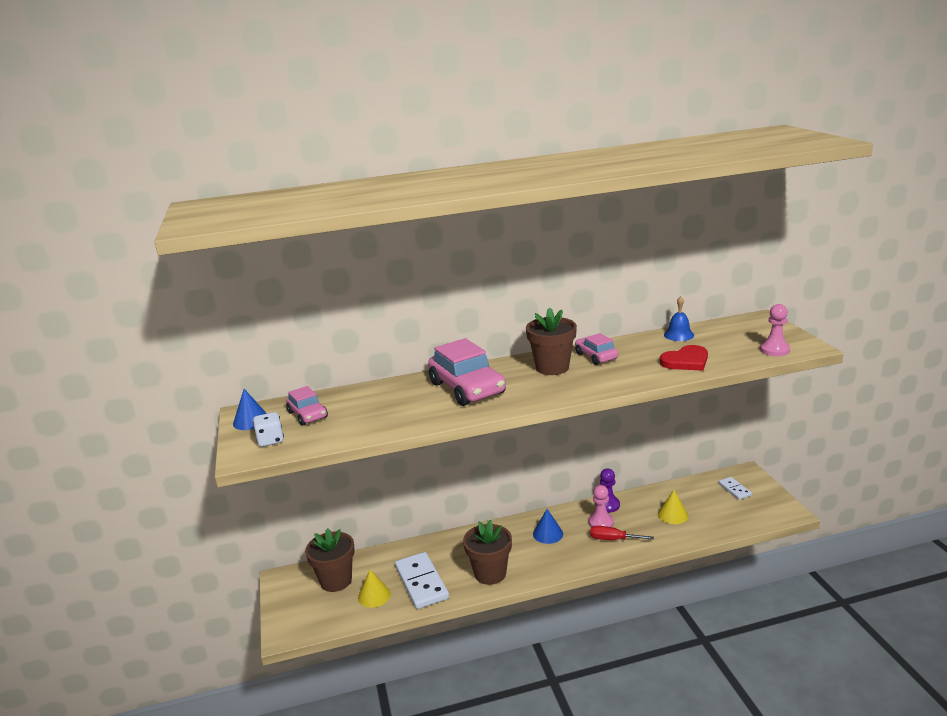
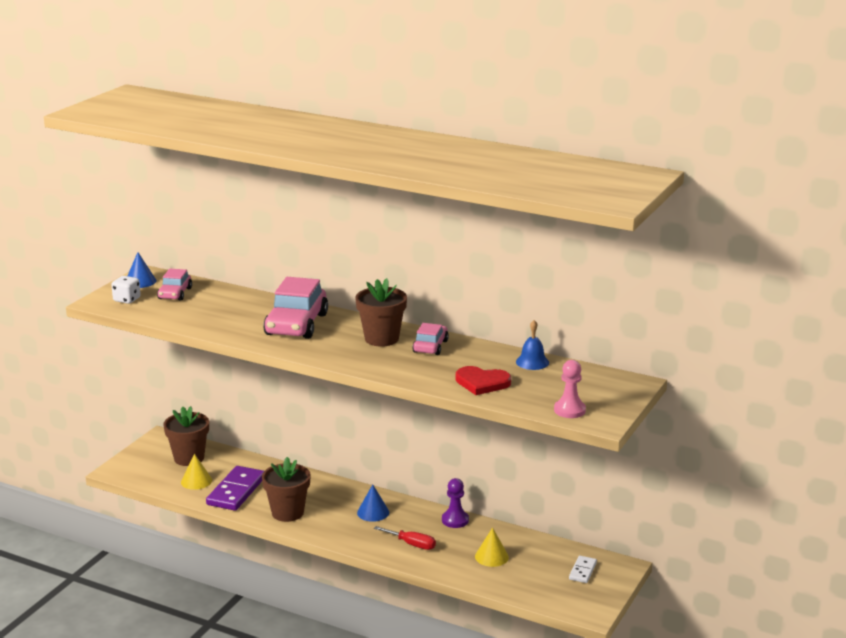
camera: 40 degrees right, 0 degrees up
(421, 583) = (236, 491): white domino -> purple domino
(601, 522) = (425, 528): pink pawn -> none
(613, 539) = (412, 544): red screwdriver -> red screwdriver turned 150 degrees clockwise

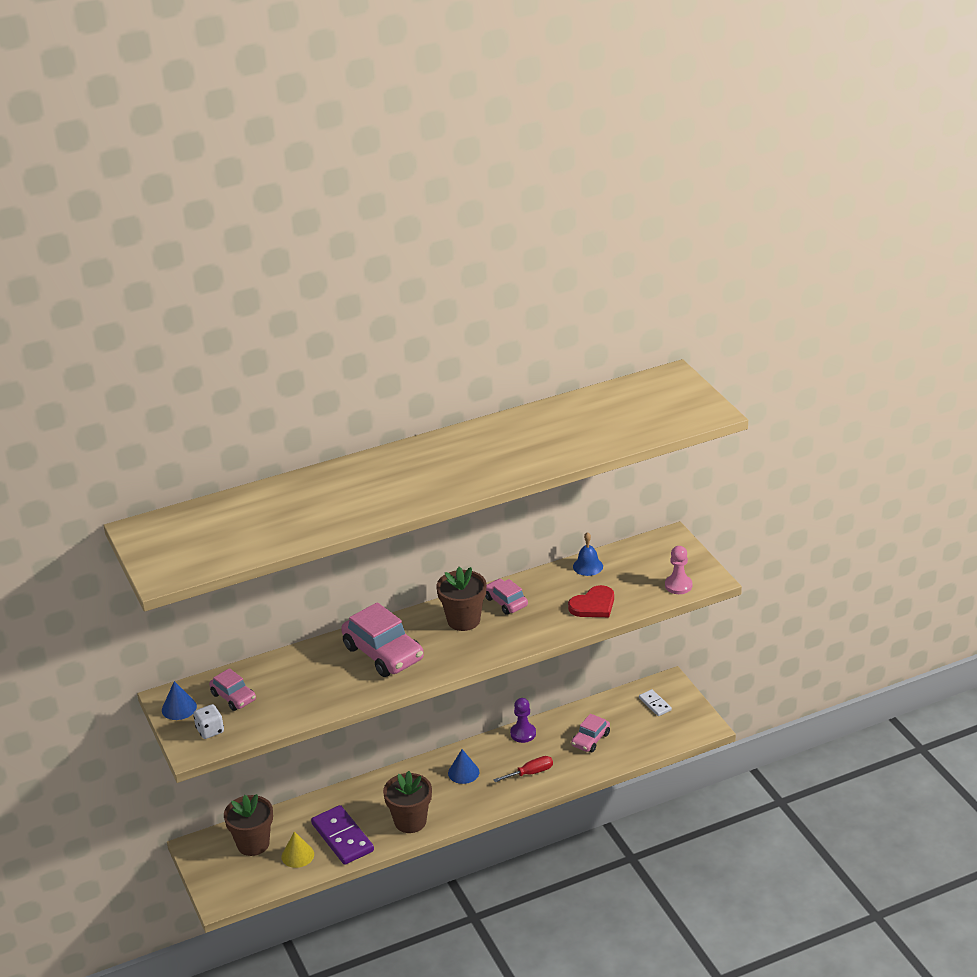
camera: 50 degrees left, 10 degrees up
(491, 556) = (590, 739): yellow cone -> pink car

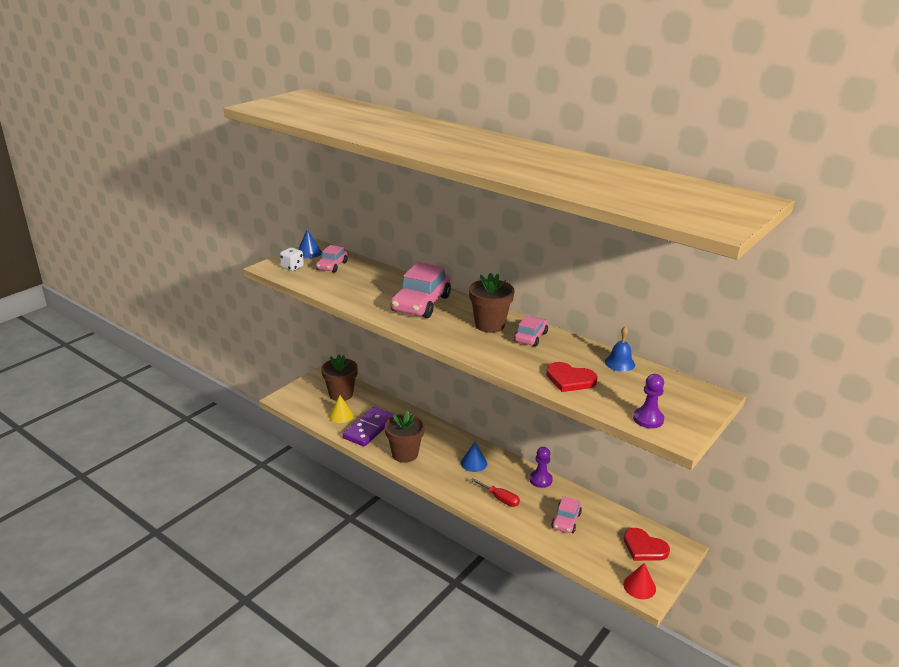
camera: 60 degrees right, 5 degrees down
(590, 739) = (566, 521): pink car -> pink car turned 75 degrees counterclockwise
(655, 704) = (644, 547): white domino -> red heart
(678, 585) = (648, 419): pink pawn -> purple pawn
(696, 728) = (639, 586): none -> red cone

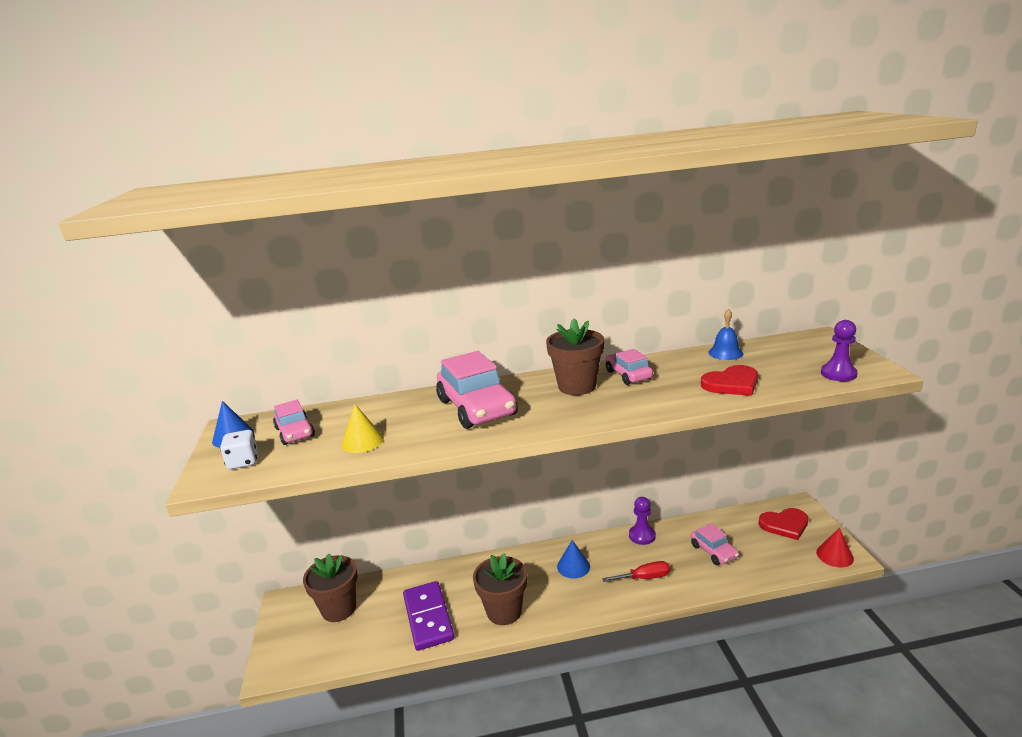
camera: 45 degrees left, 5 degrees down
(341, 415) = (375, 630): yellow cone -> yellow cone (362, 441)

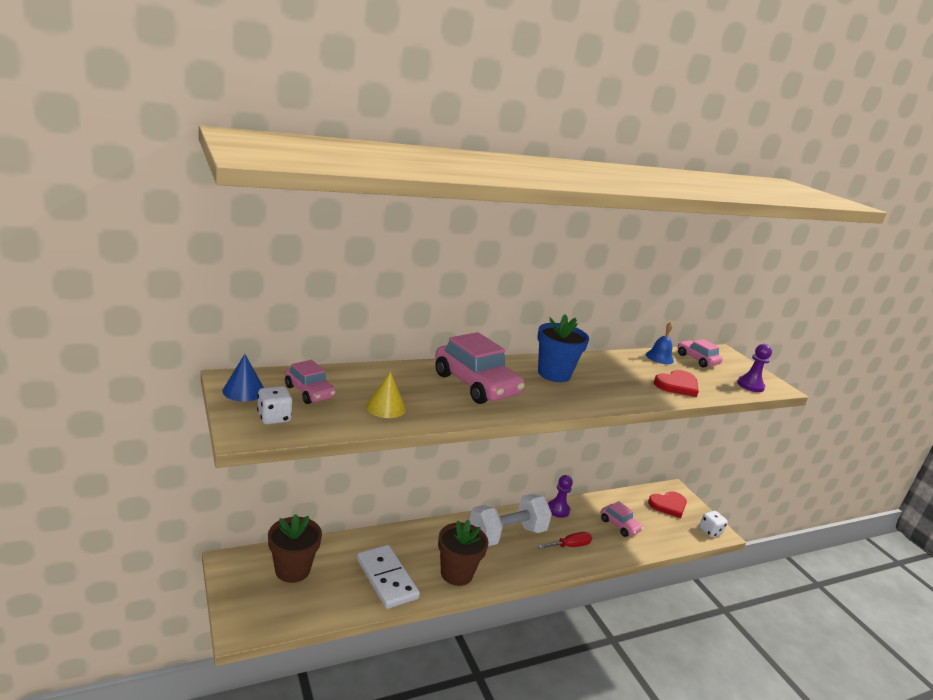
camera: 20 degrees left, 0 degrees up
(428, 617) = (386, 579): purple domino -> white domino
(573, 566) = (506, 534): blue cone -> white dumbbell
(577, 386) = (554, 374): brown flower pot -> blue flower pot
(628, 375) = (591, 368): pink car -> pink car (697, 359)
(834, 555) = (710, 531): red cone -> white dice

